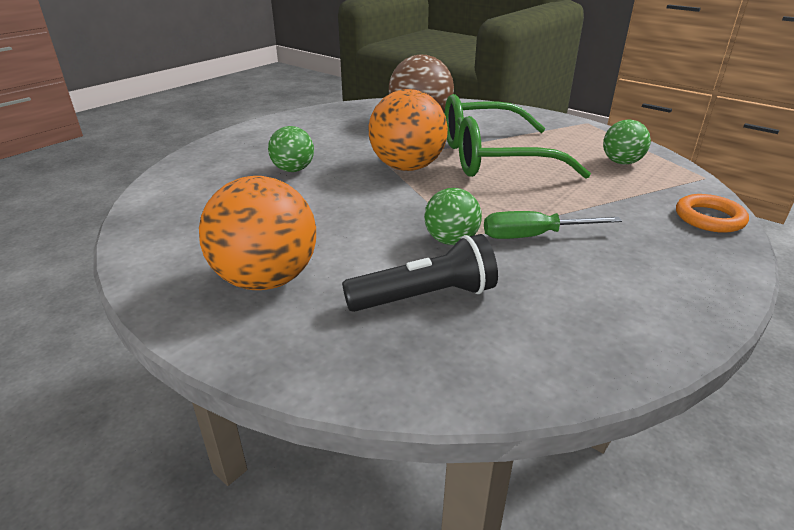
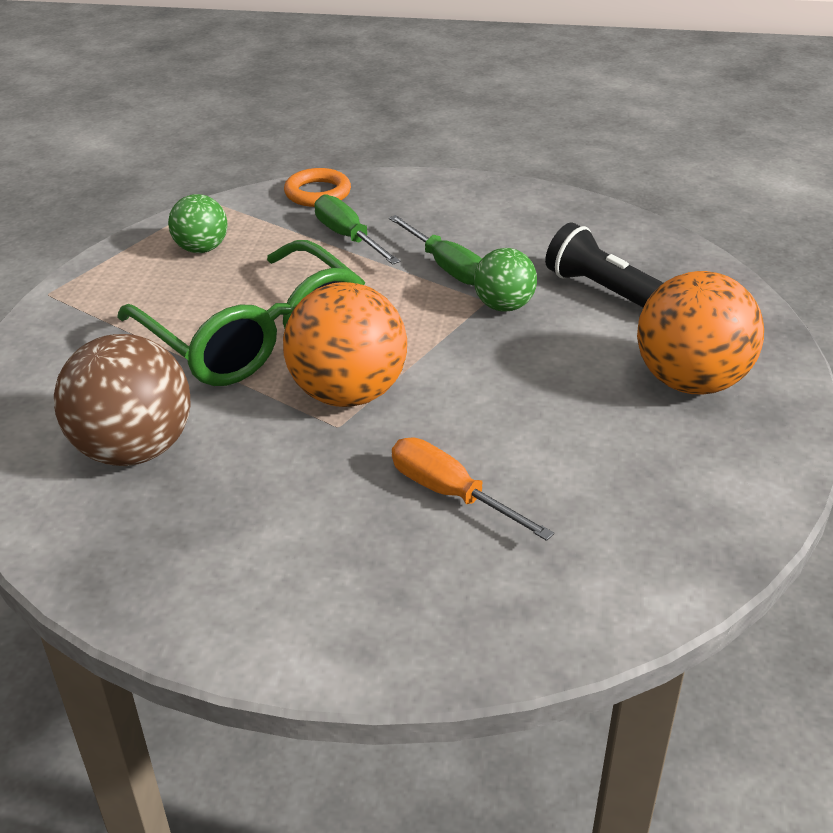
camera: 120 degrees left, 5 degrees up
(293, 170) = (451, 494): green ball -> orange screwdriver
(612, 211) = (348, 237): none -> green screwdriver

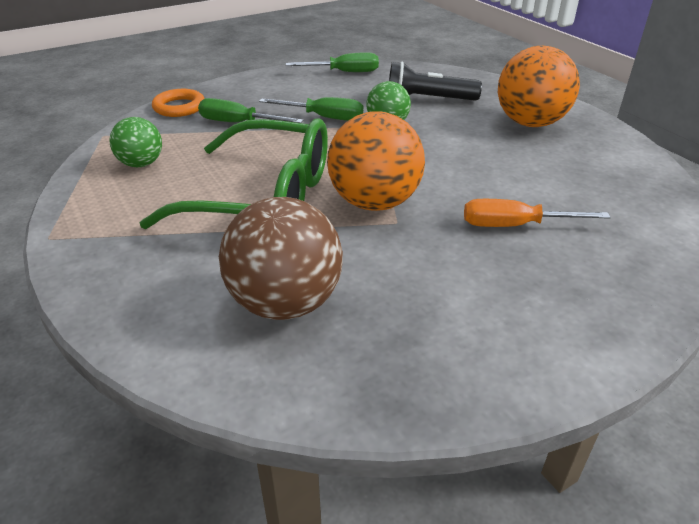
camera: 40 degrees left, 0 degrees up
(561, 212) = (344, 72): none -> green screwdriver

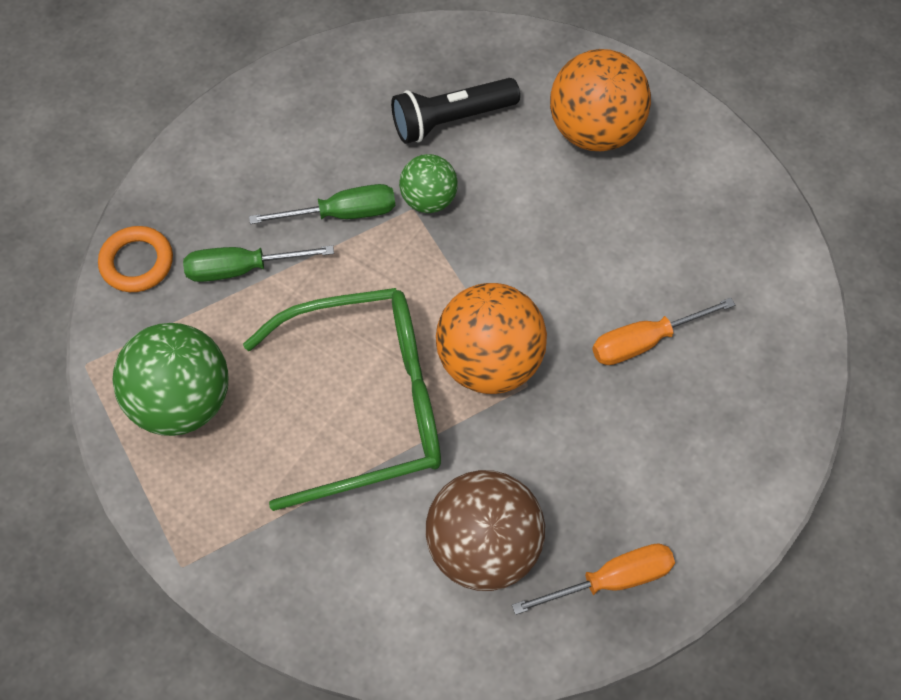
camera: 25 degrees left, 25 degrees up
(141, 164) = (182, 401): green ball -> green ball, size x1.74
(344, 72) = (306, 86): green screwdriver -> none
(390, 367) = (611, 580): none -> orange screwdriver

